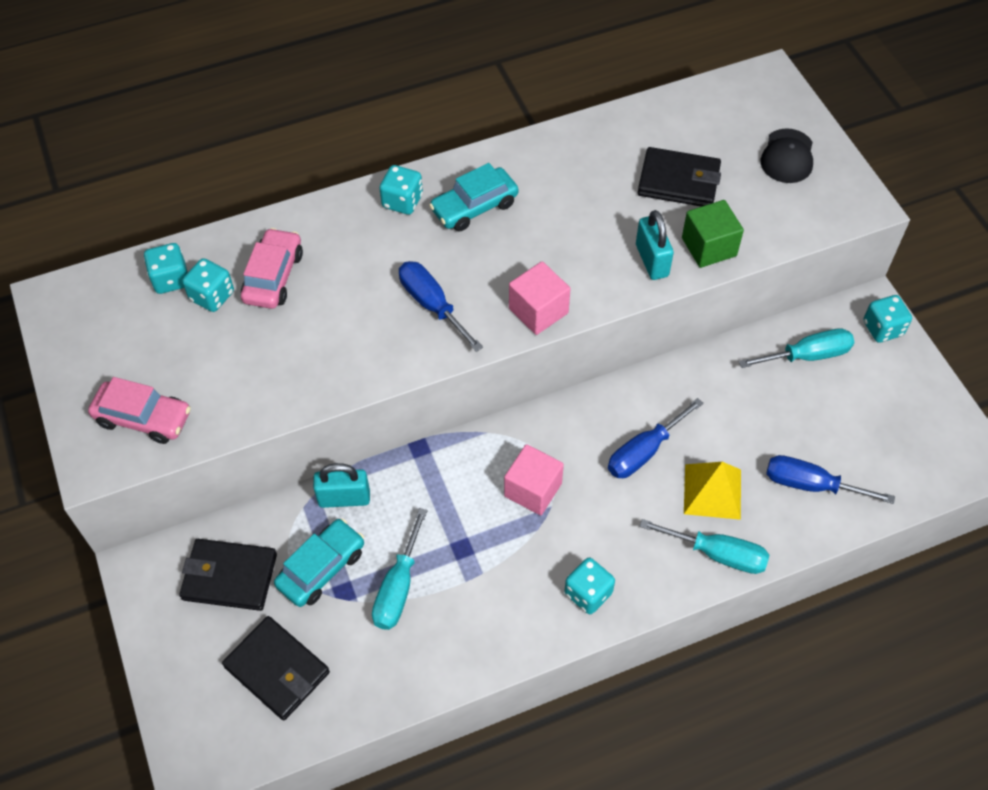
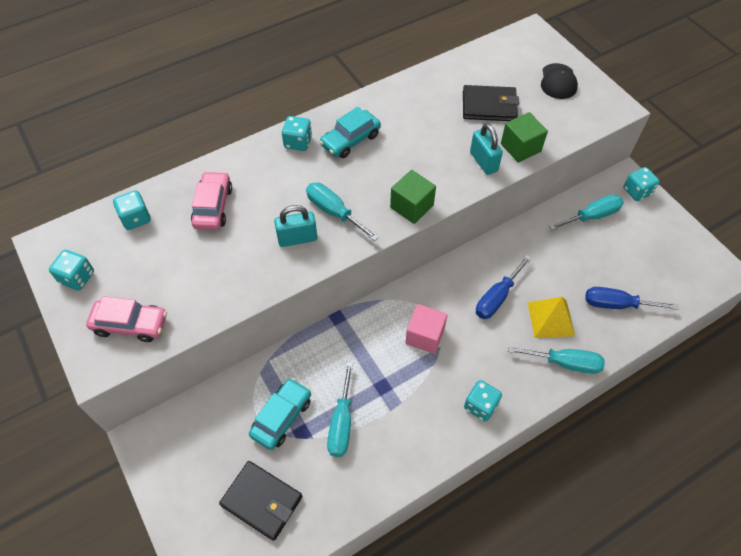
camera: 10 degrees left, 0 degrees up
(212, 296) = (169, 226): turquoise dice -> turquoise dice (77, 277)
(229, 577) = (213, 434): black wallet -> none
(344, 498) = (289, 362): turquoise padlock -> turquoise padlock (297, 238)
(432, 304) = (334, 212): blue screwdriver -> turquoise screwdriver
(538, 311) = (411, 206): pink cube -> green cube

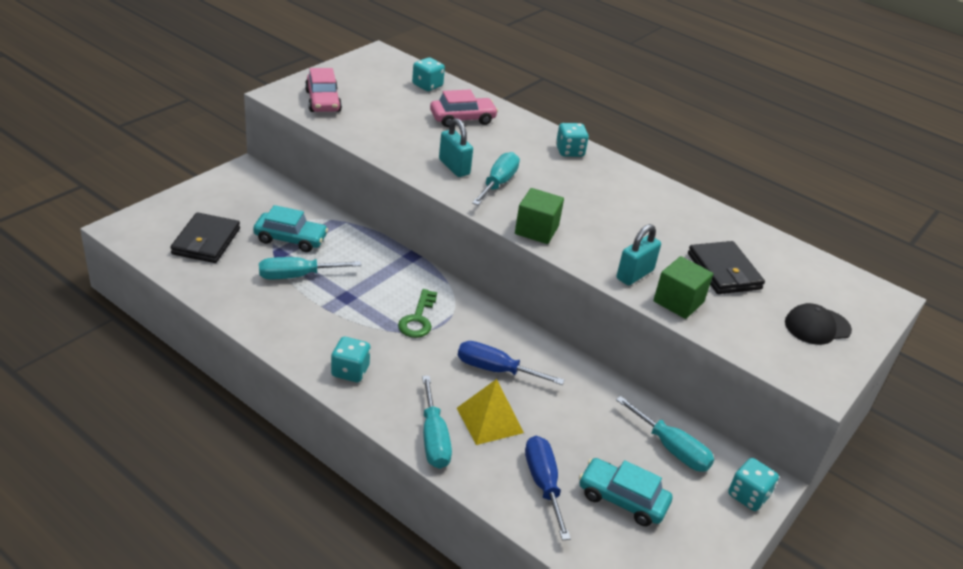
camera: 65 degrees right, 20 degrees down
(77, 277) = (355, 71): turquoise dice -> none
(350, 140) = (596, 181): turquoise car -> turquoise car (622, 499)
(425, 336) = (418, 319): pink cube -> green key

